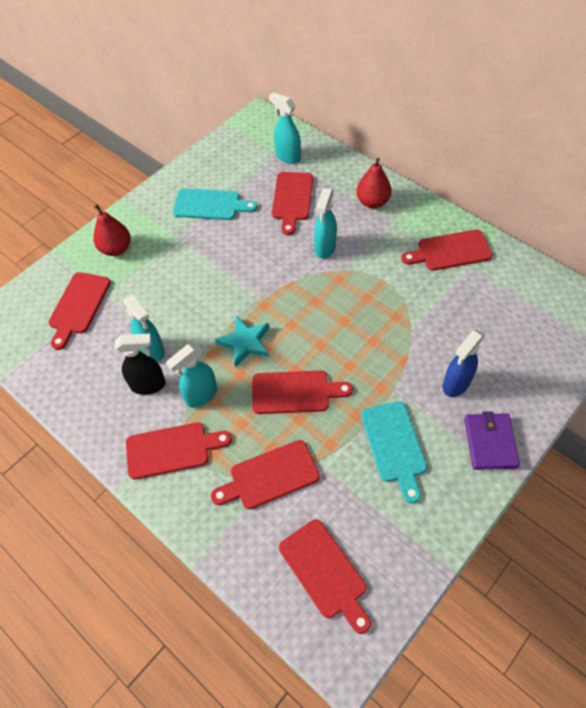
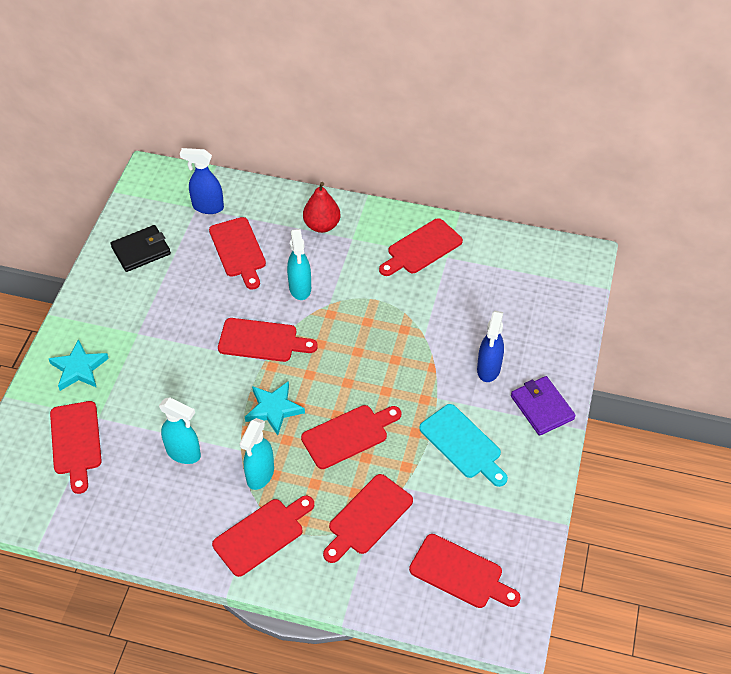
camera: 30 degrees left, 5 degrees down
(116, 249) = (79, 368): red pear -> turquoise star
(148, 385) = (201, 487): black spray bottle -> none
(210, 205) = (154, 286): turquoise cutting board -> none
(217, 173) = (141, 250): none -> black wallet
(268, 280) = (262, 341): none -> red cutting board
(287, 156) = (207, 207): turquoise spray bottle -> blue spray bottle

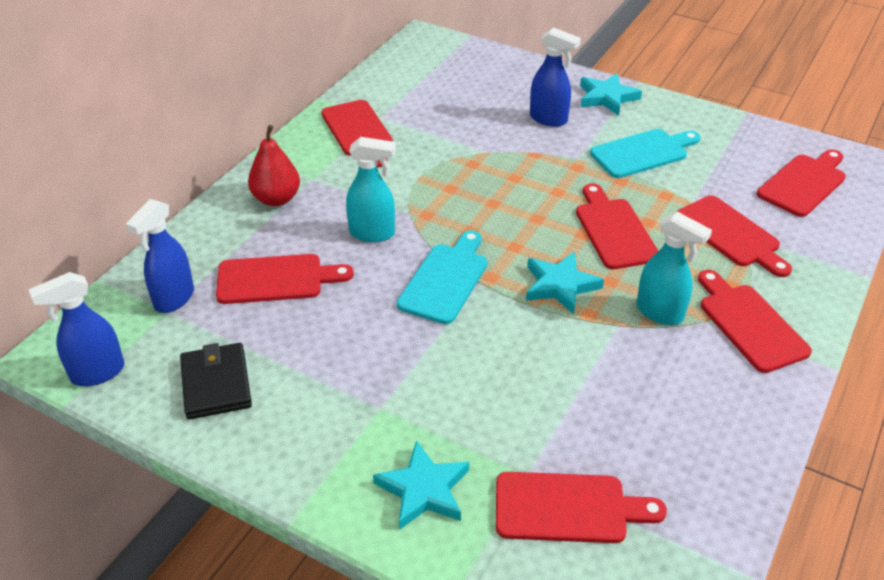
camera: 75 degrees left, 10 degrees down
(139, 196) = (97, 373): none -> blue spray bottle
(184, 453) = (613, 382): turquoise spray bottle -> none
(262, 341) = (445, 280): red cutting board -> turquoise cutting board
(542, 407) = (607, 97): purple wallet -> turquoise star

